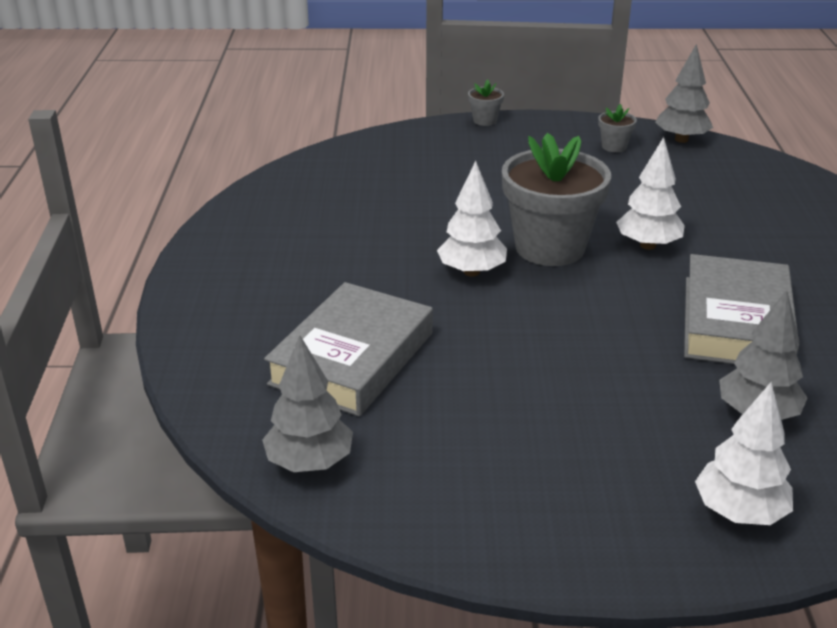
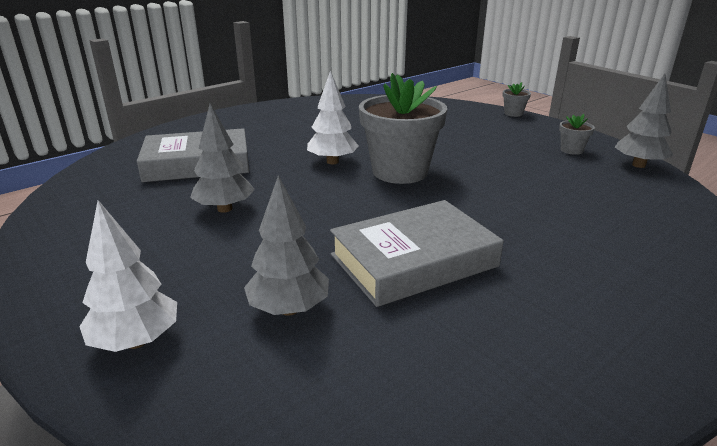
camera: 50 degrees right, 5 degrees down
(309, 463) = (86, 185): grey tree -> grey tree (224, 209)
(647, 245) = (463, 198): white tree -> none

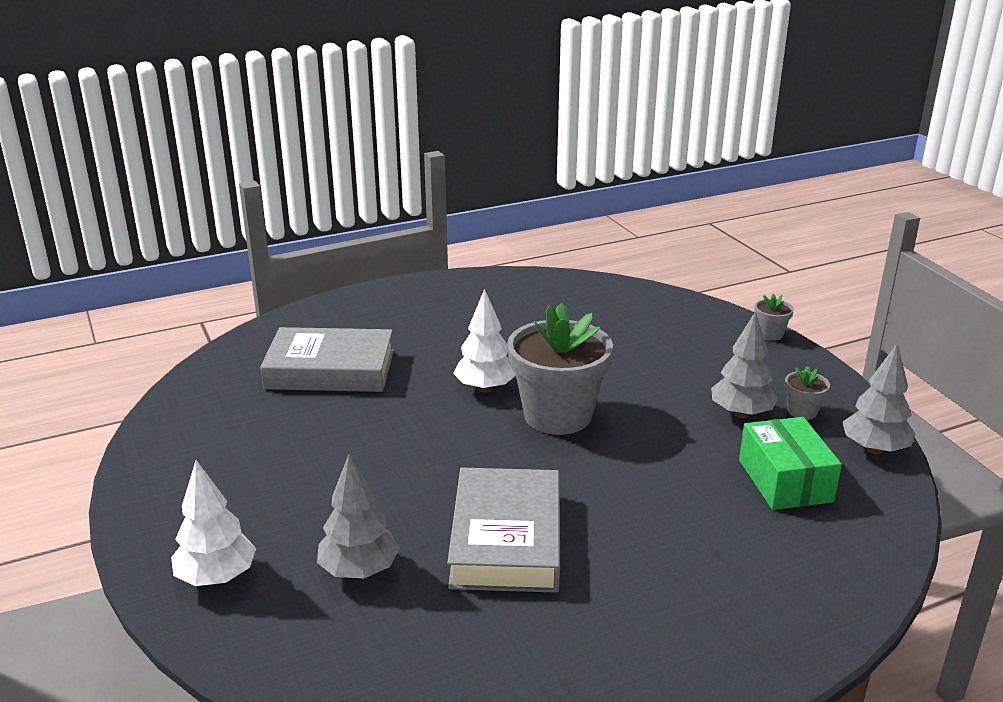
camera: 15 degrees right, 0 degrees up
(224, 209) = (339, 440): grey tree -> grey tree (741, 414)
(414, 260) = (506, 539): grey book -> grey book turned 75 degrees counterclockwise
(597, 190) = (785, 481): none -> green box

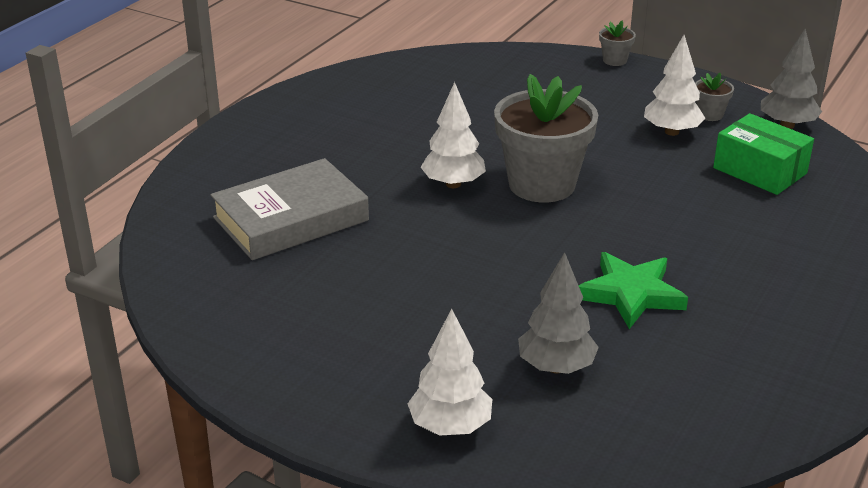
camera: 35 degrees left, 5 degrees up
(506, 539) = (631, 294): grey book -> green star
(741, 414) = (671, 132): grey tree -> white tree

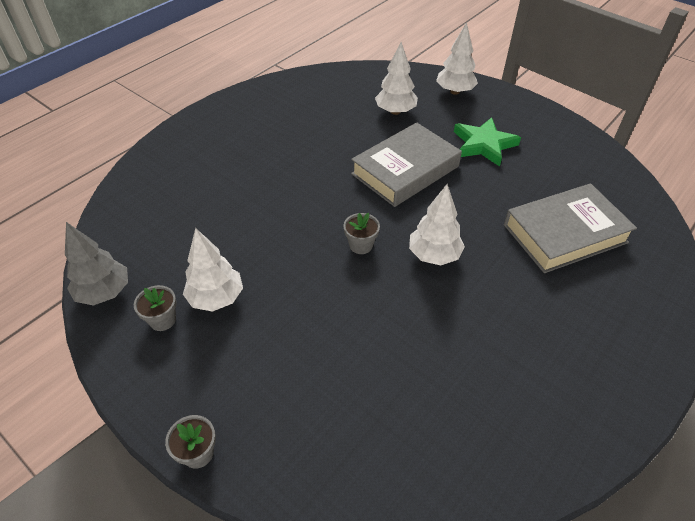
camera: 170 degrees left, 15 degrees up
(511, 270) = (405, 170): none -> grey book
(541, 184) = (361, 245): grey flower pot -> grey flower pot, size x0.42
(556, 367) = (395, 111): grey tree -> white tree
(631, 294) = (336, 146): green star -> green star (483, 144)
(759, 171) = (177, 237): green box -> none

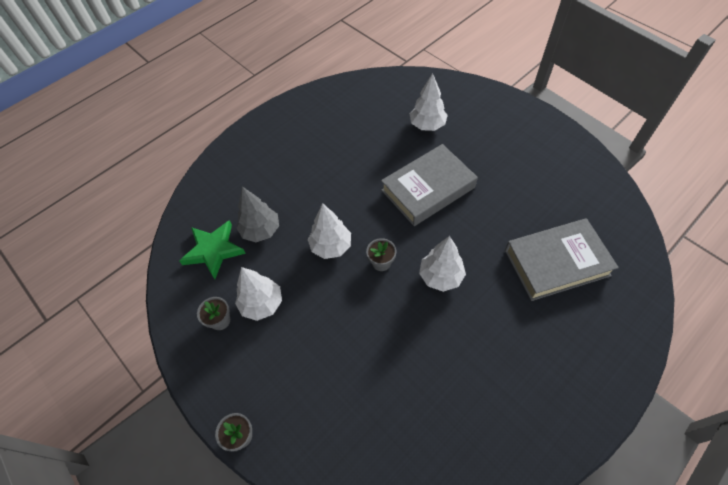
camera: 10 degrees right, 10 degrees up
(104, 292) = (177, 292): grey tree -> grey tree (261, 230)
(454, 91) = (483, 105): white tree -> white tree (331, 246)
(483, 144) = (500, 165): green star -> green star (213, 250)

